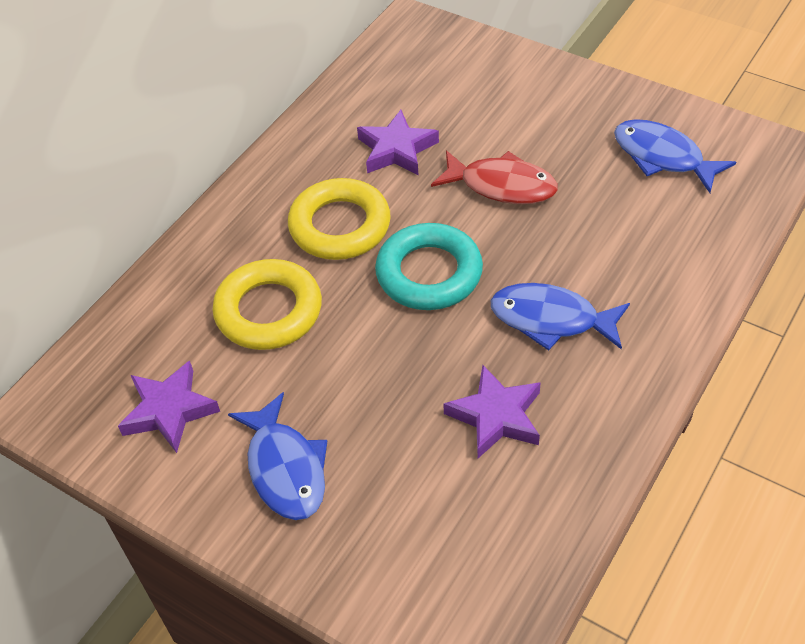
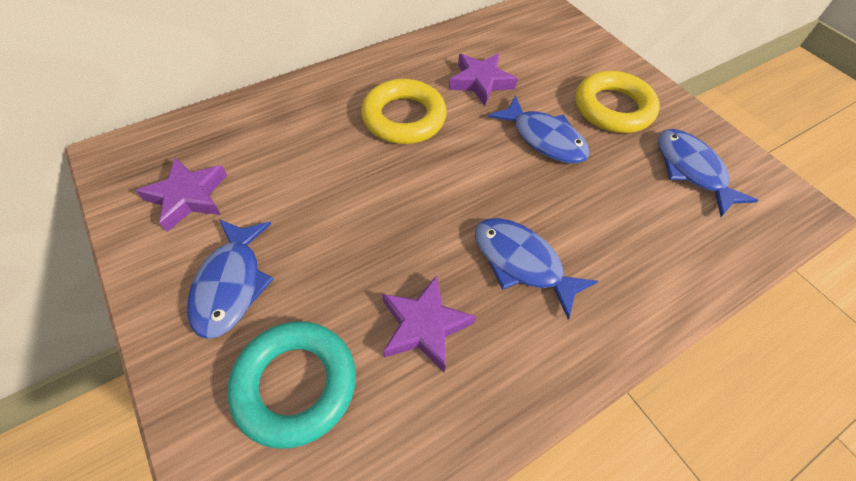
camera: 20 degrees right, 5 degrees up
(269, 311) = (311, 156): yellow ring -> yellow ring (613, 108)
(429, 273) = (446, 180): turquoise ring -> turquoise ring (295, 385)
(501, 186) = (544, 139): red fish -> blue fish

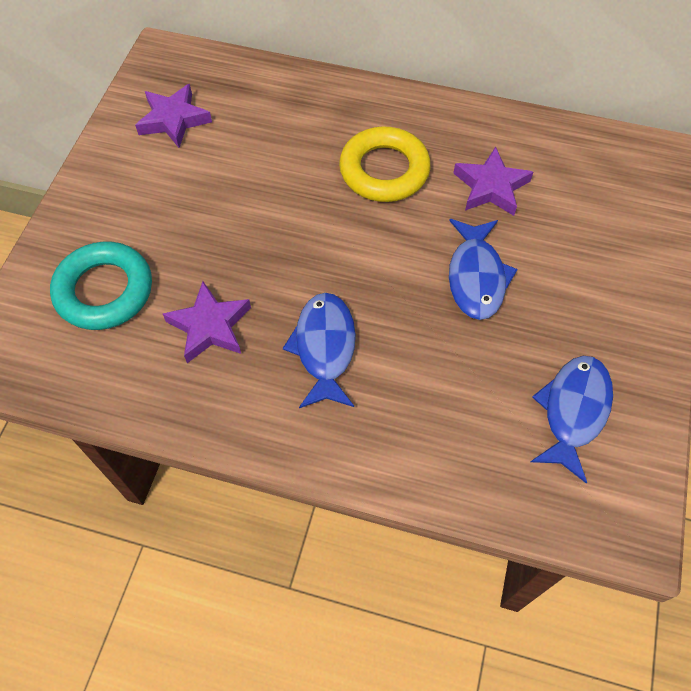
camera: 50 degrees right, 5 degrees up
(231, 284) = (136, 200): blue fish -> none
(613, 108) = (583, 303): yellow ring -> none

